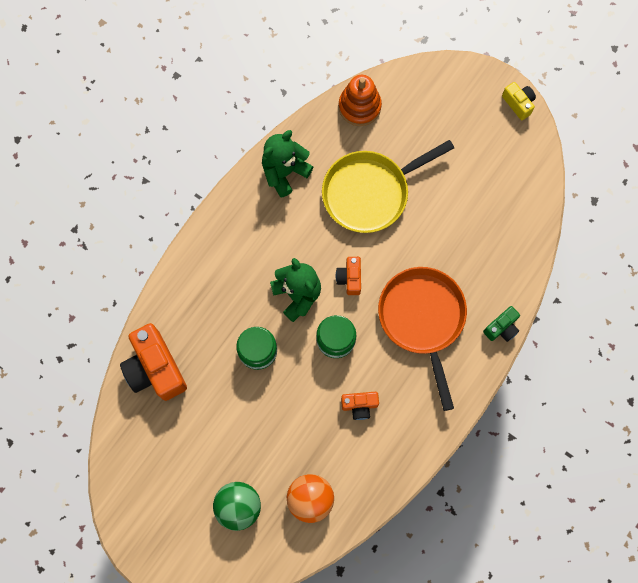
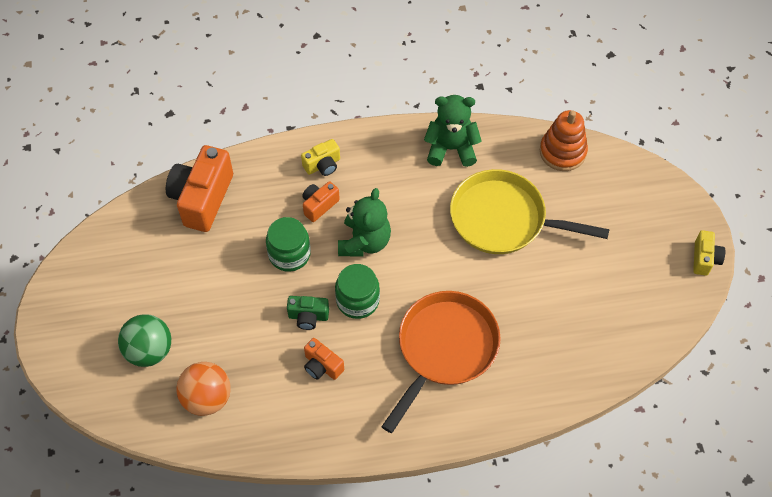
camera: 45 degrees right, 15 degrees down
(211, 265) = (323, 165): none -> yellow camera
(350, 278) = (418, 266): orange camera -> orange camera (319, 205)
(501, 328) = (504, 416): green camera -> green camera (308, 317)

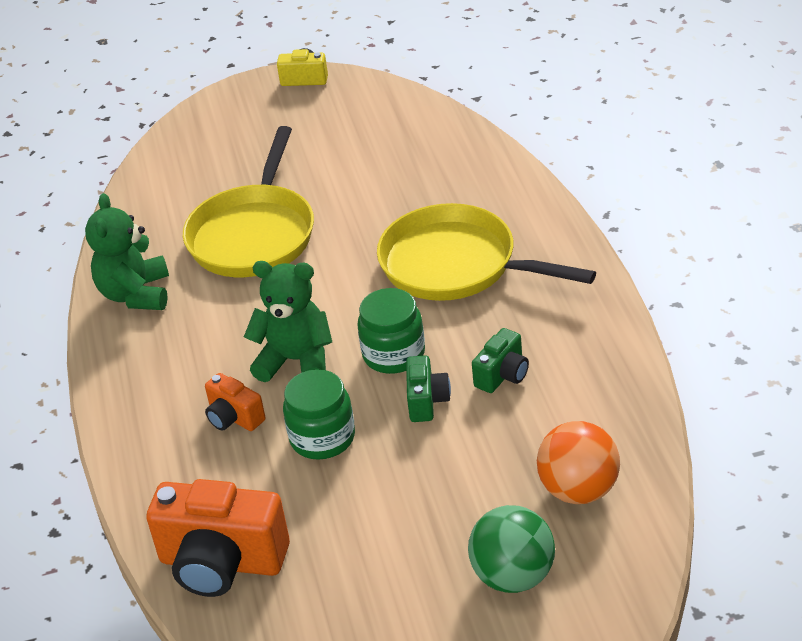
camera: 90 degrees left, 20 degrees down
(322, 366) = (502, 375): orange camera -> green camera
(323, 165) = (160, 425): yellow camera -> none
(444, 349) = (456, 265): orange pan -> yellow pan
(562, 152) = (147, 194): orange stacking toy -> none

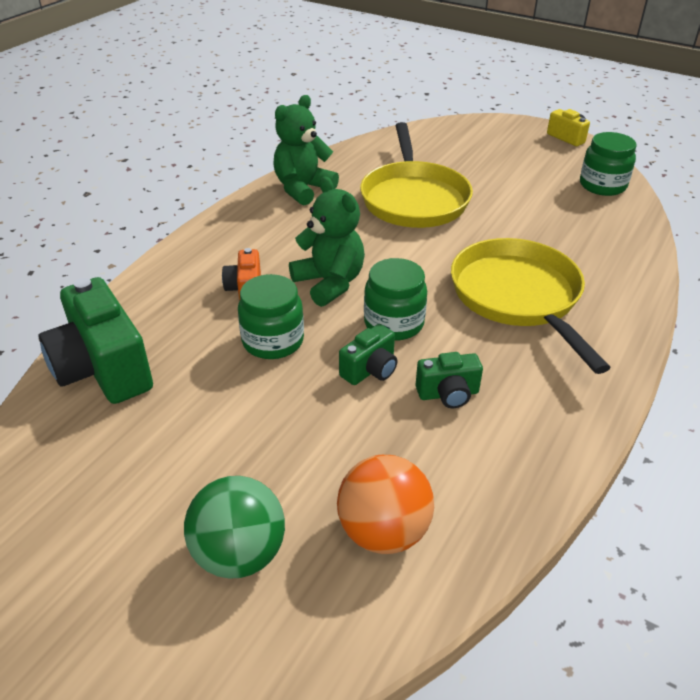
camera: 40 degrees right, 0 degrees up
(222, 563) = (103, 369): orange camera -> green camera
(254, 234) = (413, 199): yellow pan -> yellow pan turned 60 degrees counterclockwise
(395, 114) = (602, 185): none -> green jar

